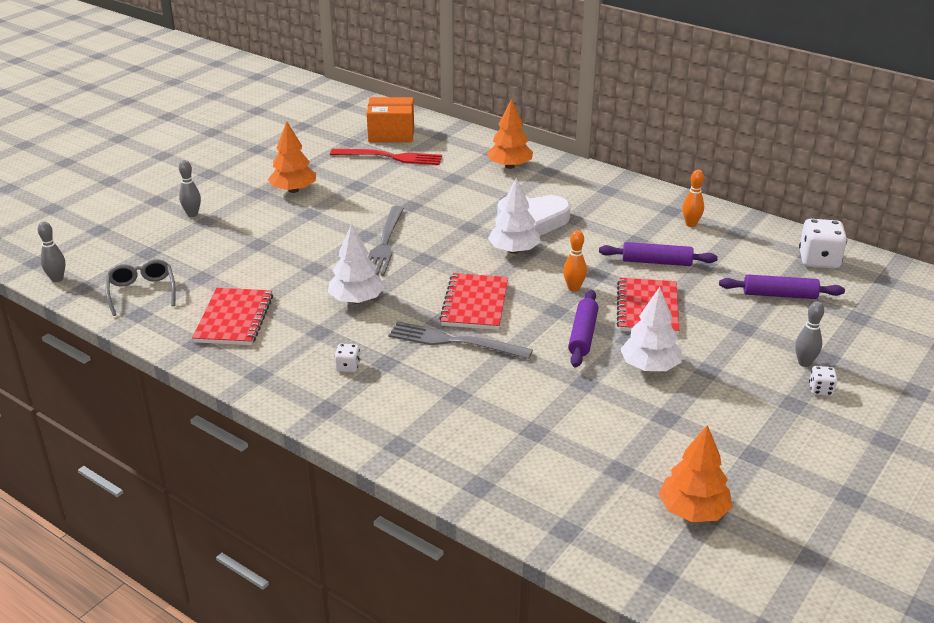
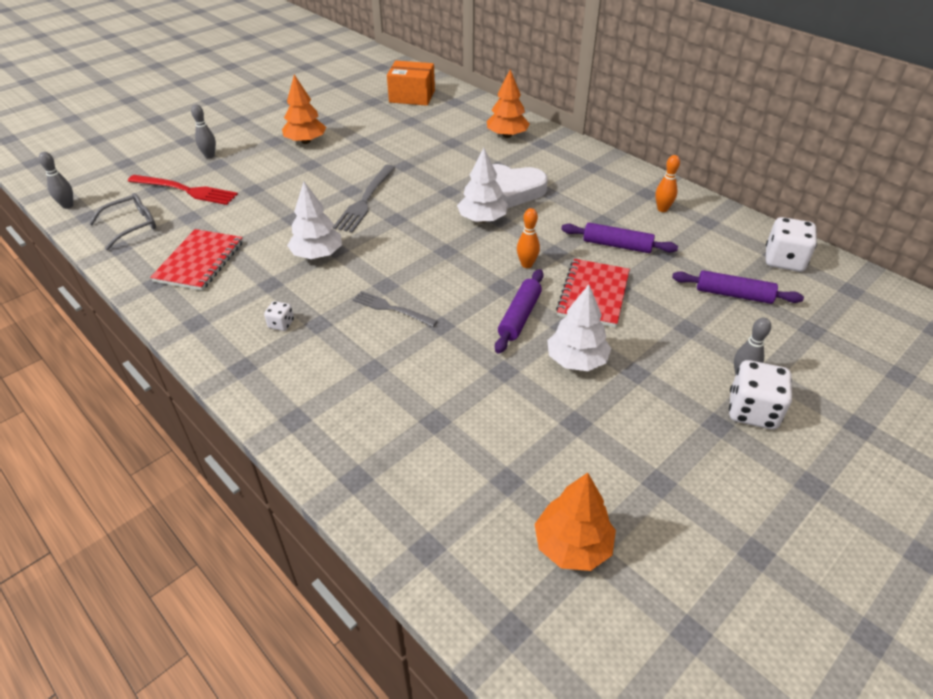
camera: 10 degrees right, 10 degrees up
(142, 292) = (132, 226): grey glasses -> grey glasses turned 60 degrees clockwise
(390, 157) = (403, 118): red fork -> red fork (186, 190)
(454, 341) = (391, 309): grey fork -> grey fork, size x0.65
(475, 304) = (426, 271): red notebook -> none
(820, 390) = (752, 411): white dice -> white dice, size x2.00

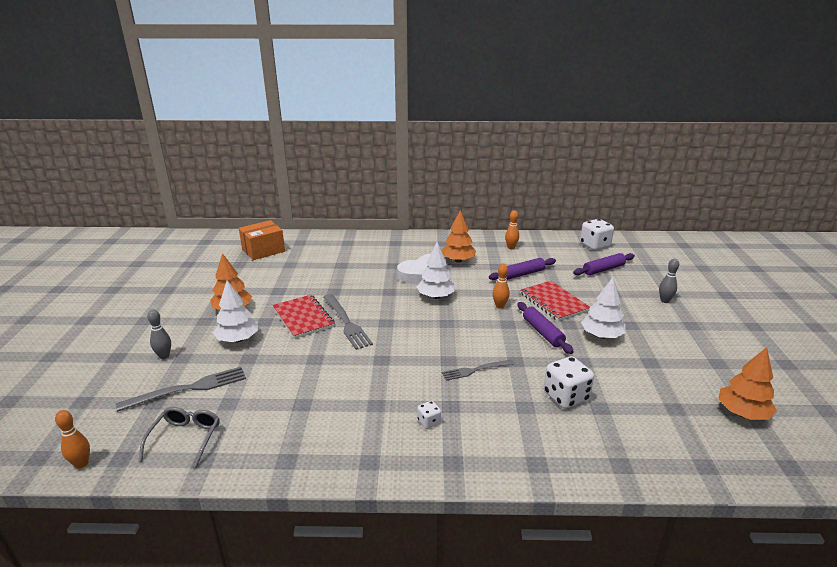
camera: 45 degrees left, 15 degrees down
(68, 206) = (81, 464): grey bowling pin -> orange bowling pin
(186, 190) = (188, 389): red fork -> grey fork
(199, 261) = (296, 425): red notebook -> red notebook (303, 318)
(317, 254) = (374, 370): white tree -> white tree (238, 339)
(507, 135) = (368, 247): orange tree -> orange tree (458, 260)
(752, 411) = (691, 312): white dice -> white dice (565, 396)

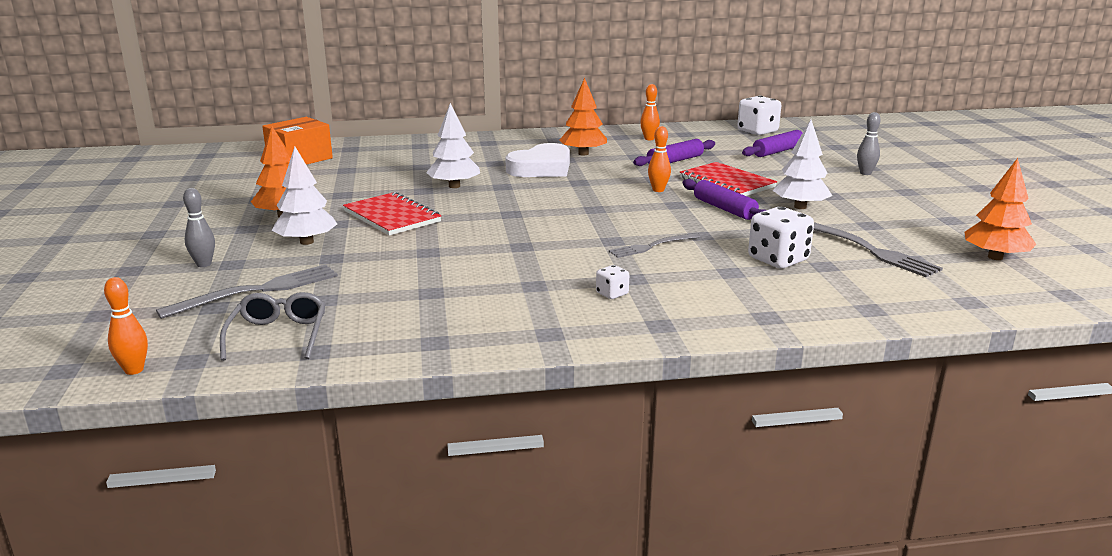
camera: 10 degrees left, 5 degrees down
(346, 323) = (456, 217): grey fork -> grey fork (869, 250)
(436, 296) = (568, 187): white tree -> white tree (454, 186)

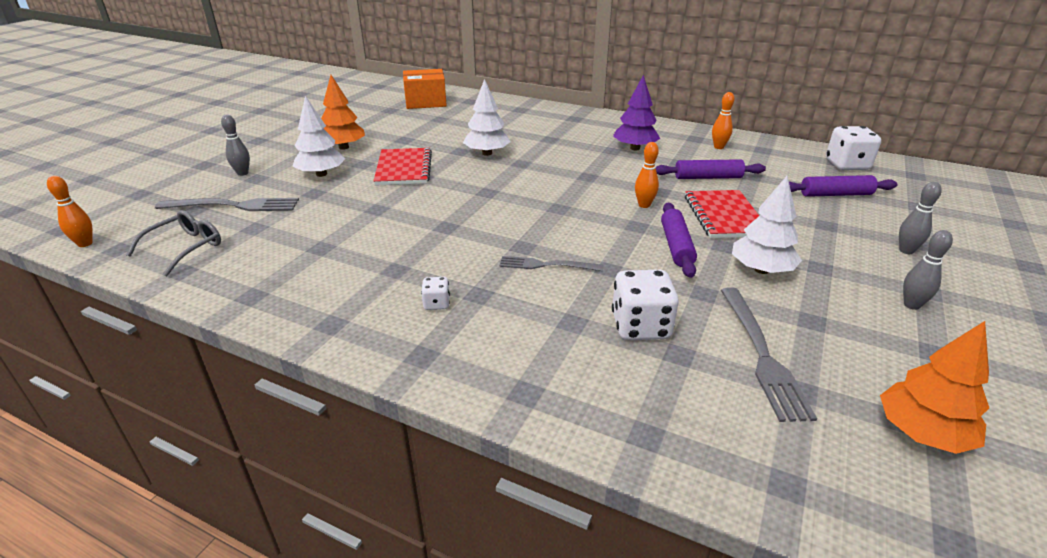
camera: 35 degrees right, 10 degrees up
(541, 168) = (578, 154): white heart -> none
(583, 154) = (635, 148): orange tree -> purple tree
(908, 200) = (911, 305): none -> grey bowling pin

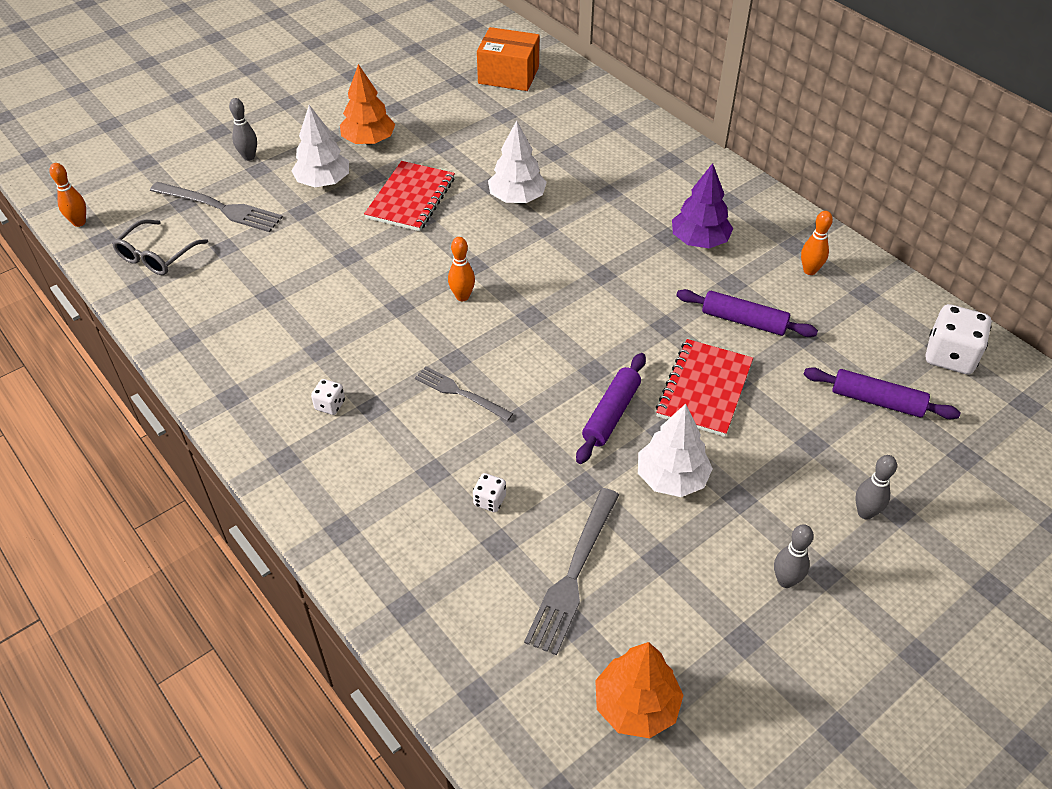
camera: 25 degrees right, 15 degrees up
(186, 248) = (156, 256): grey glasses -> grey glasses turned 150 degrees clockwise
(640, 326) = (489, 500): white dice -> white dice, size x0.50
(644, 205) = (628, 342): orange bowling pin -> orange bowling pin (462, 296)

